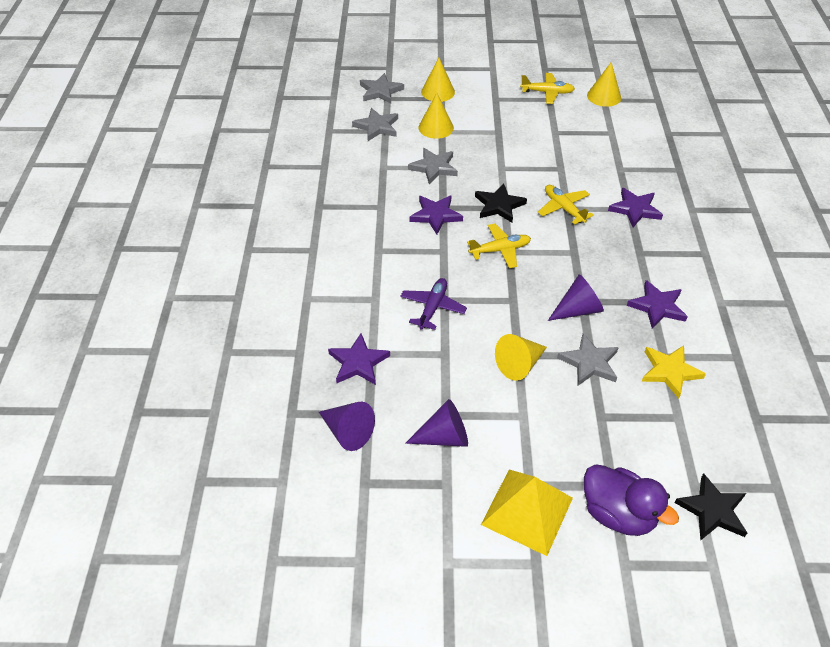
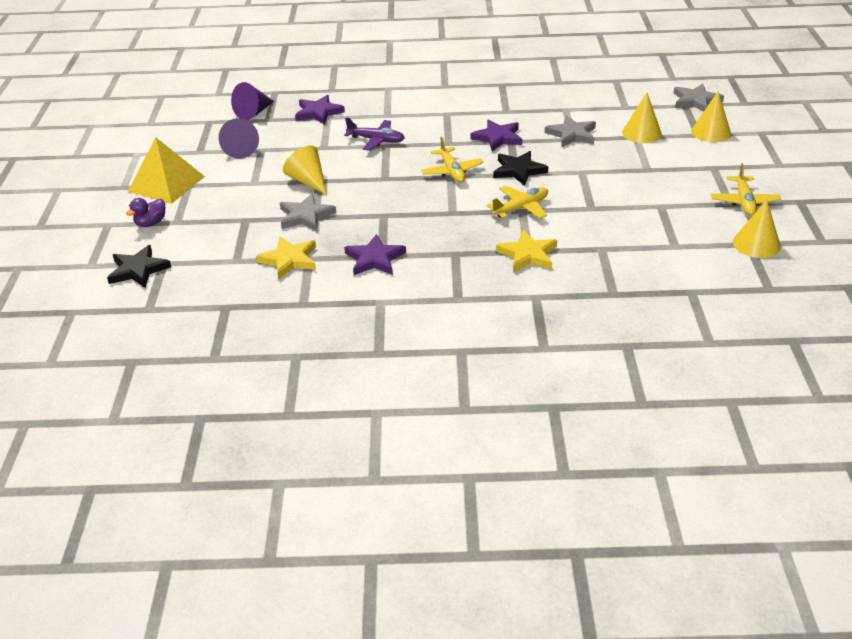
camera: 90 degrees right, 10 degrees down
(377, 127) = (630, 102): grey star -> none
(578, 309) = (372, 212): purple cone -> none
(618, 513) = (151, 223): purple duck -> purple duck, size x0.55
(635, 209) = (528, 254): purple star -> yellow star

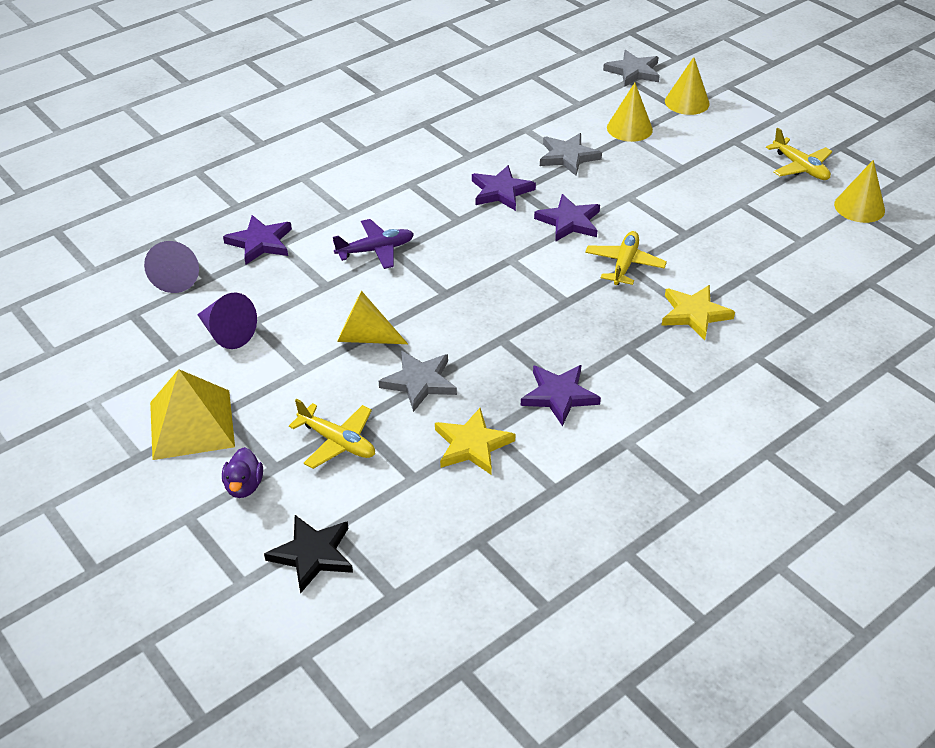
camera: 40 degrees left, 5 degrees up
(452, 171) = (505, 253): yellow plane -> yellow plane (337, 442)
(518, 170) = (569, 221): black star -> purple star

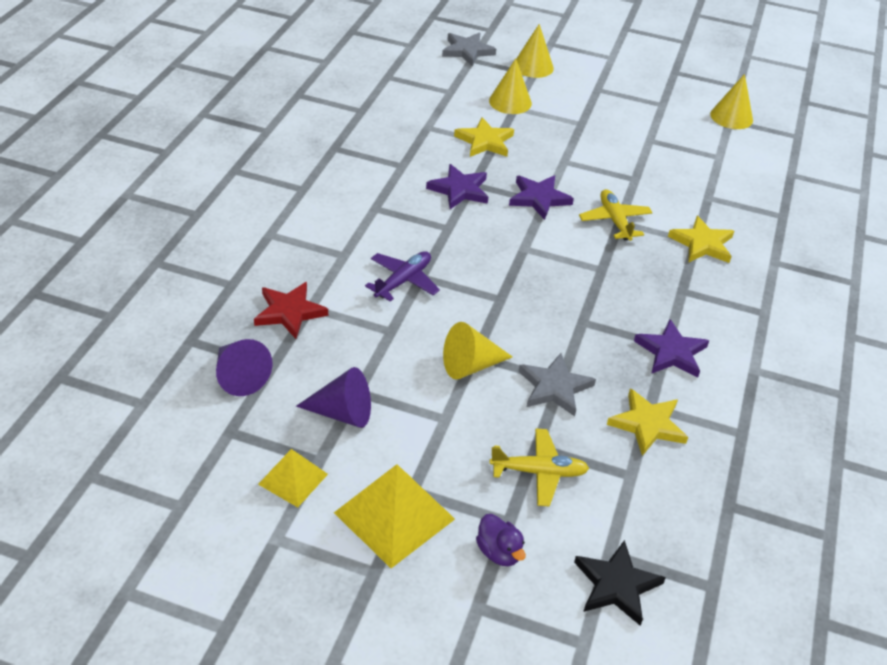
camera: 35 degrees left, 0 degrees up
(145, 366) = (293, 479): none -> yellow pyramid
(260, 242) = (289, 312): purple star -> red star
(568, 157) = (485, 141): grey star -> yellow star
(800, 167) = (663, 97): yellow plane -> none

